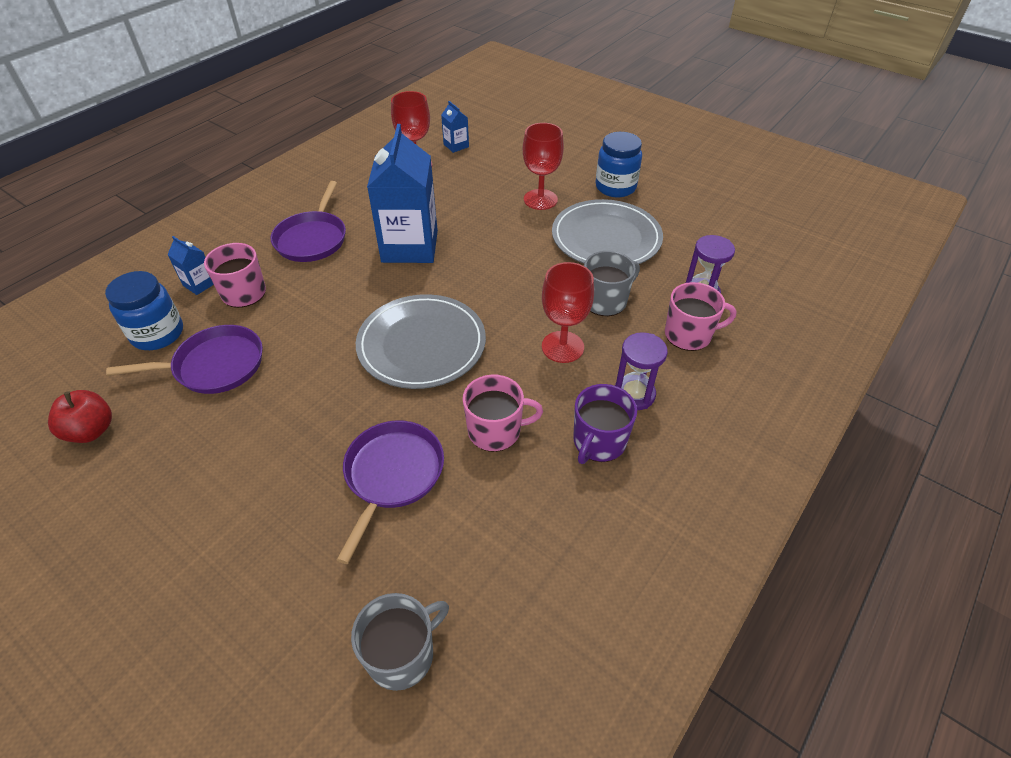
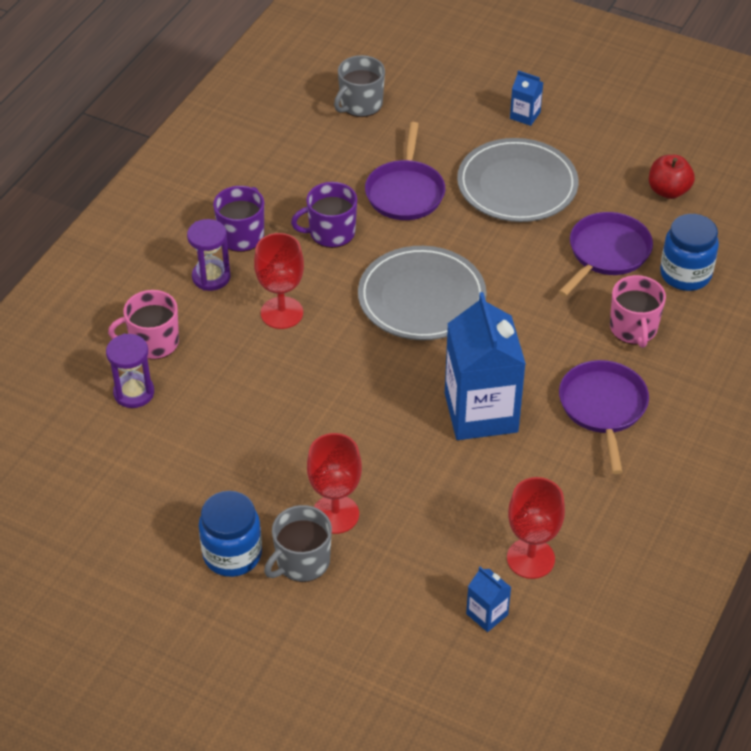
camera: 170 degrees right, 0 degrees up
(199, 284) = (688, 331): blue carton -> blue carton (525, 115)
(215, 366) = (607, 253): purple pan -> purple pan turned 150 degrees clockwise
(495, 431) = (331, 233): pink mug -> purple mug
(605, 301) = (240, 370): grey mug -> grey mug (302, 562)
(606, 238) = (243, 459): grey plate -> grey plate (517, 184)

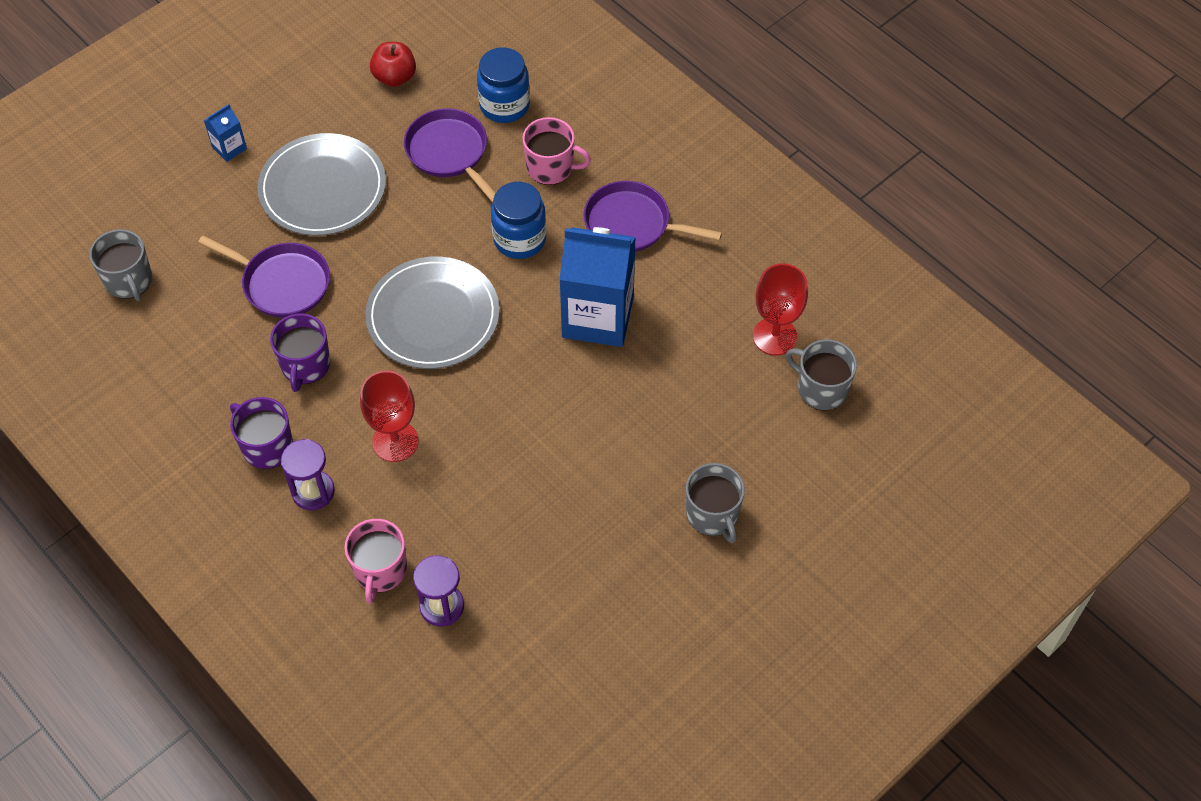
camera: 70 degrees left, 10 degrees up
(232, 554) = (682, 571): blue jar -> blue jar (519, 239)
(335, 514) = (669, 471): red goblet -> none
(487, 614) = (821, 389): blue carton -> grey mug

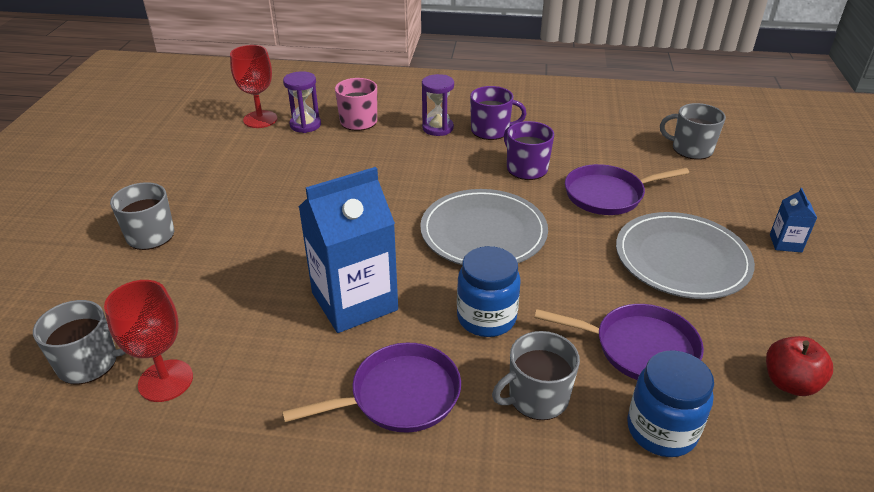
camera: 140 degrees right, 20 degrees down
(395, 441) = (419, 166): red goblet -> red goblet (260, 119)
(551, 167) = (537, 397): pink mug -> grey mug

